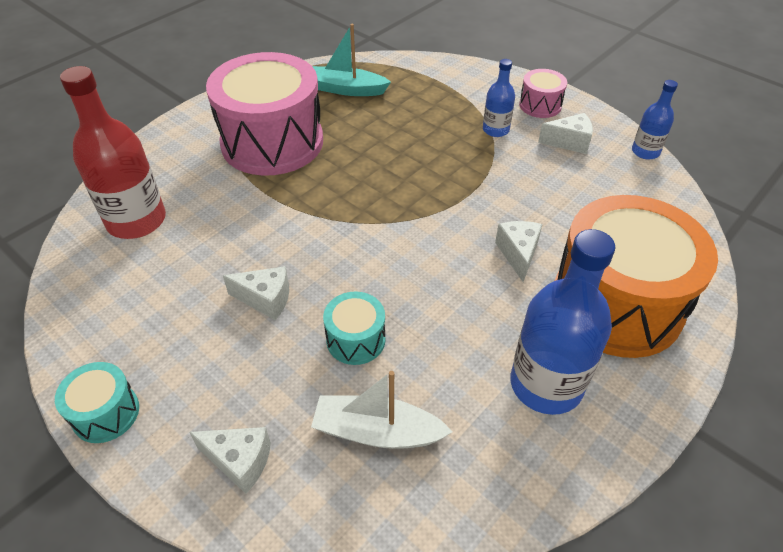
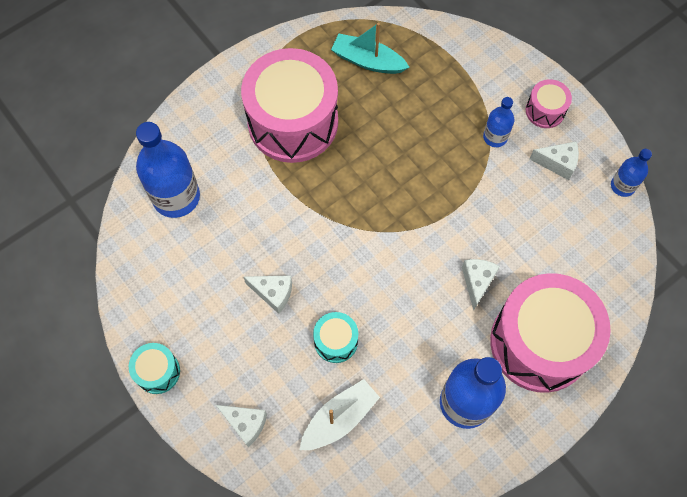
camera: 10 degrees right, 20 degrees up
(136, 221) = (176, 197): red bottle -> blue bottle
(377, 432) = (339, 418): white boat -> white boat turned 120 degrees clockwise
(616, 304) = (540, 343): orange drum -> pink drum

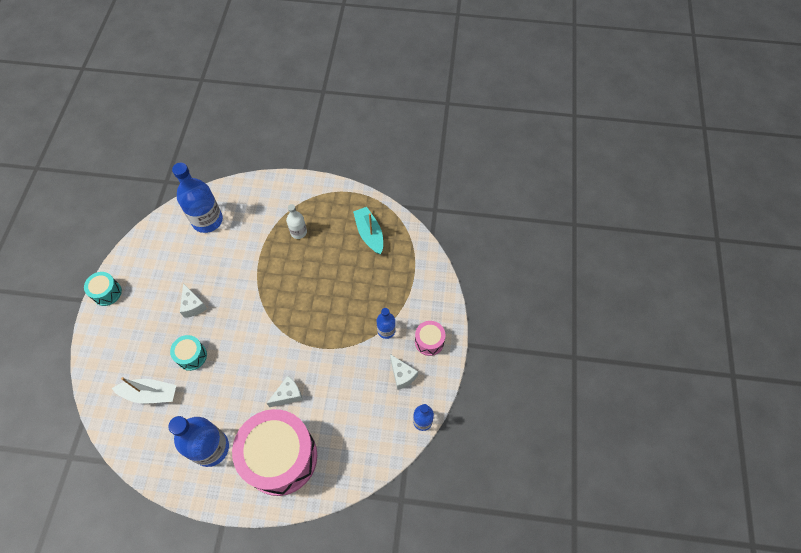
camera: 45 degrees right, 5 degrees down
(245, 424) = (111, 354): white cheese -> none
(293, 122) = (298, 232): pink drum -> white bottle

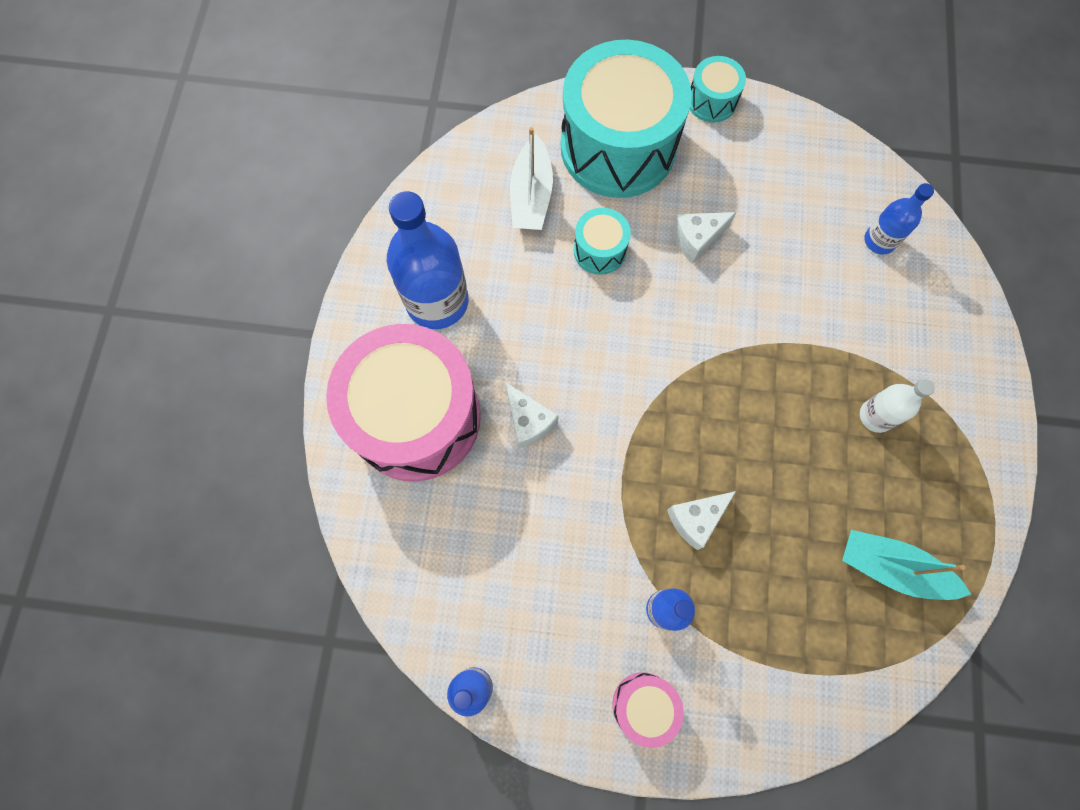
camera: 90 degrees right, 10 degrees up
(126, 344) = (618, 147): none -> turquoise drum
(207, 220) = (879, 241): blue bottle -> blue bottle, size x0.53
(369, 234) = (891, 568): turquoise boat -> turquoise boat turned 135 degrees counterclockwise
(402, 375) = (568, 644): white cheese -> white cheese (696, 519)

